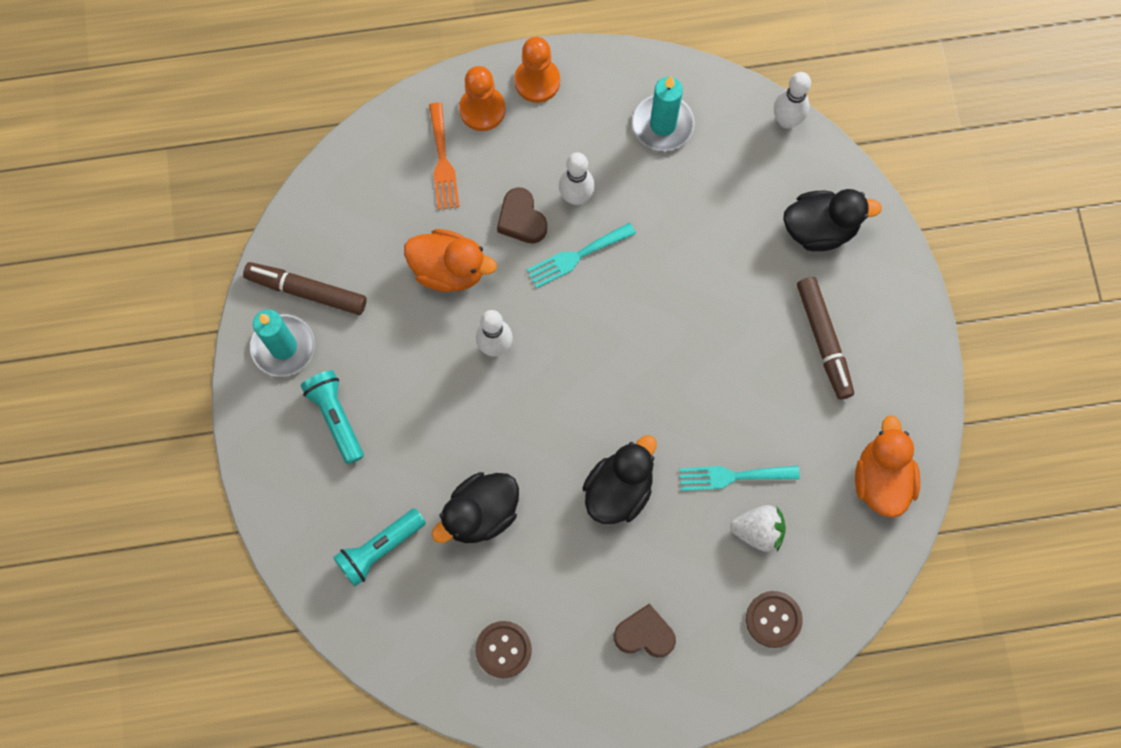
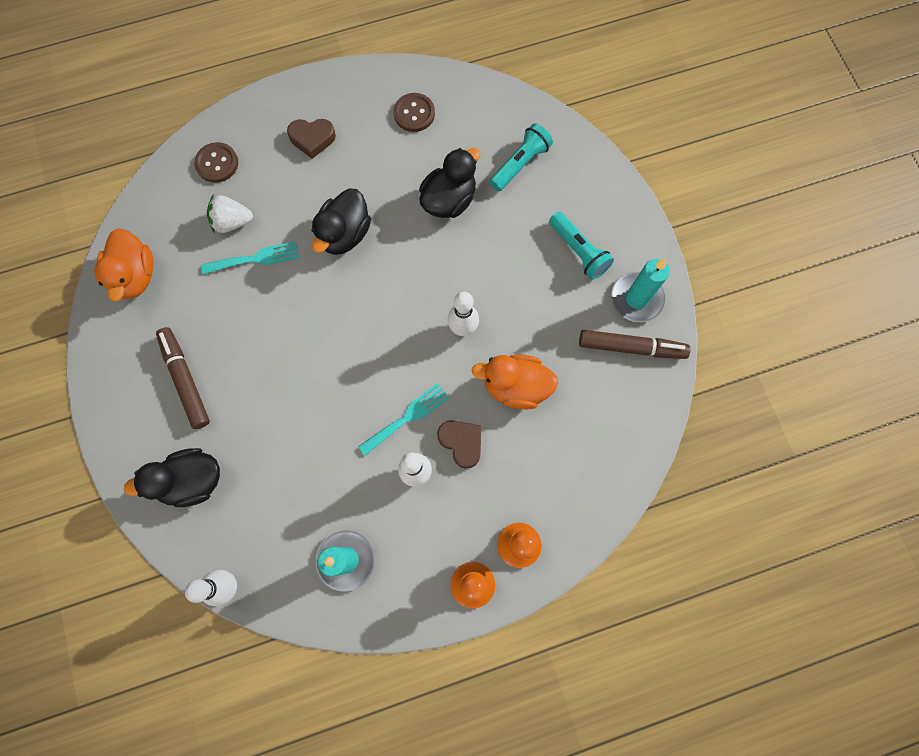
camera: 170 degrees right, 0 degrees up
(442, 161) = (543, 485): orange fork -> none

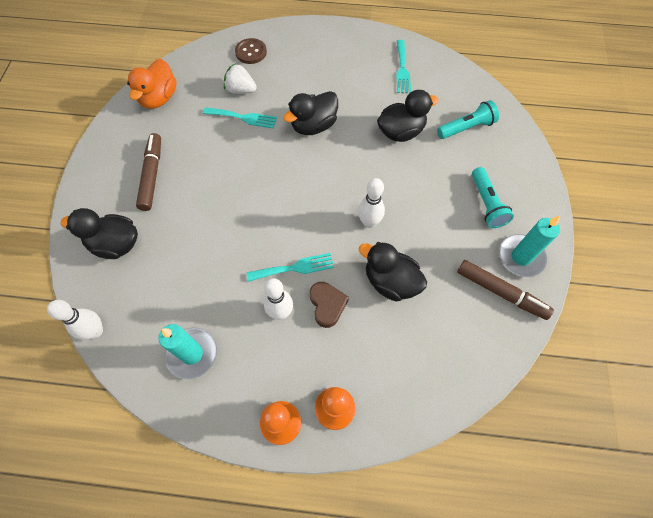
camera: 25 degrees right, 10 degrees down
(312, 139) = (322, 60): brown heart -> none
(414, 113) = (402, 69): brown button -> turquoise fork
(515, 386) = (390, 281): orange duck -> black duck

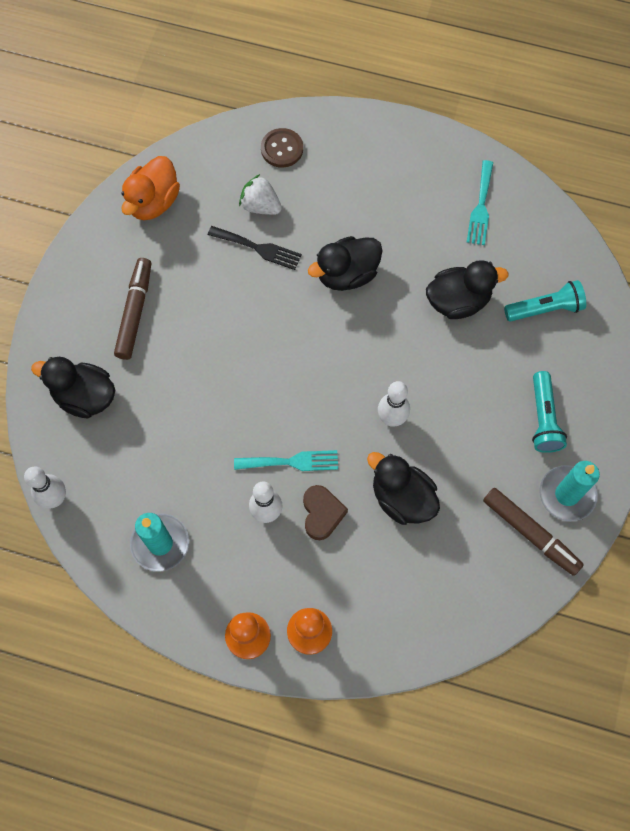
camera: 10 degrees right, 5 degrees up
(243, 118) = (258, 248): turquoise fork -> black fork

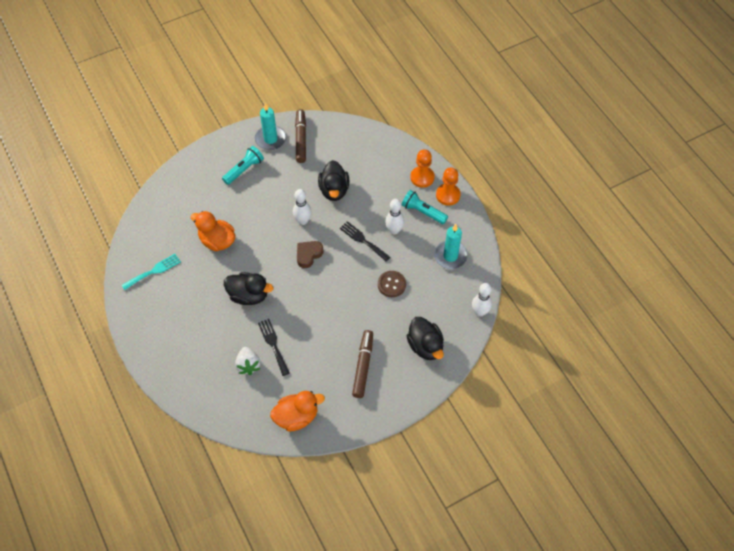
camera: 135 degrees left, 10 degrees down
(135, 312) = (363, 366): brown marker -> brown marker turned 135 degrees clockwise
(282, 149) = (204, 386): brown button -> brown button (391, 284)
(291, 462) = (363, 240): turquoise fork -> black fork
(322, 514) = (372, 211): brown heart -> brown heart (308, 255)
(458, 301) = (217, 241): black duck -> orange duck
(545, 309) = (187, 206): turquoise flashlight -> turquoise flashlight (423, 212)

